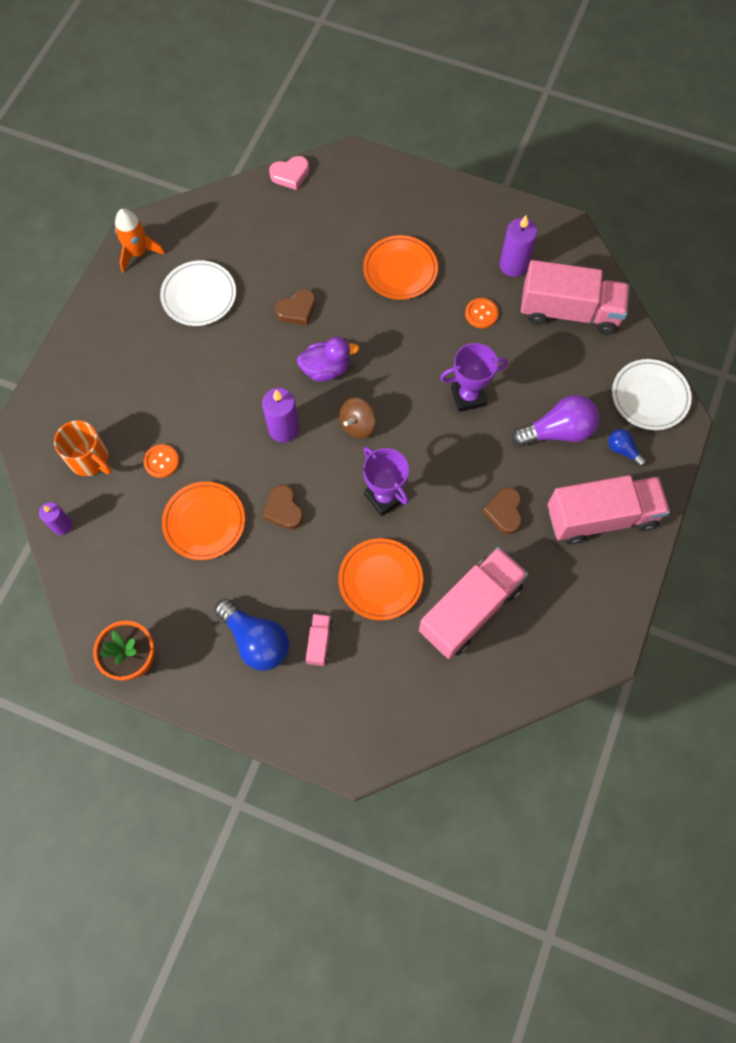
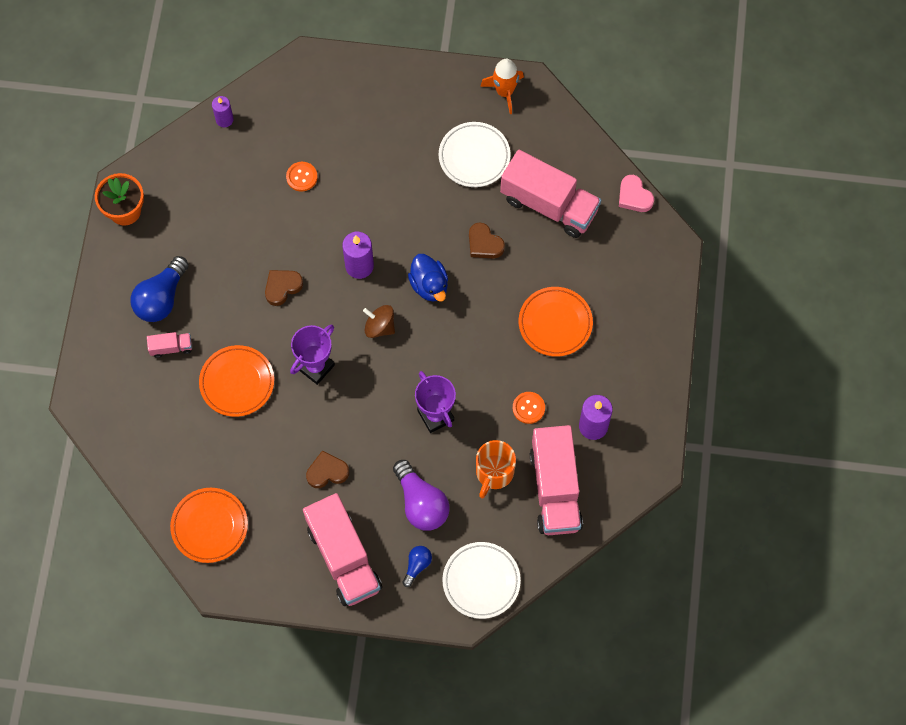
camera: 75 degrees right, 0 degrees up
(90, 459) = (289, 121): orange mug -> orange mug (494, 473)
(204, 522) = (255, 228): orange plate -> orange plate (209, 526)
(326, 369) = (429, 285): purple duck -> blue duck
(470, 609) = (229, 462): pink truck -> pink truck (549, 205)

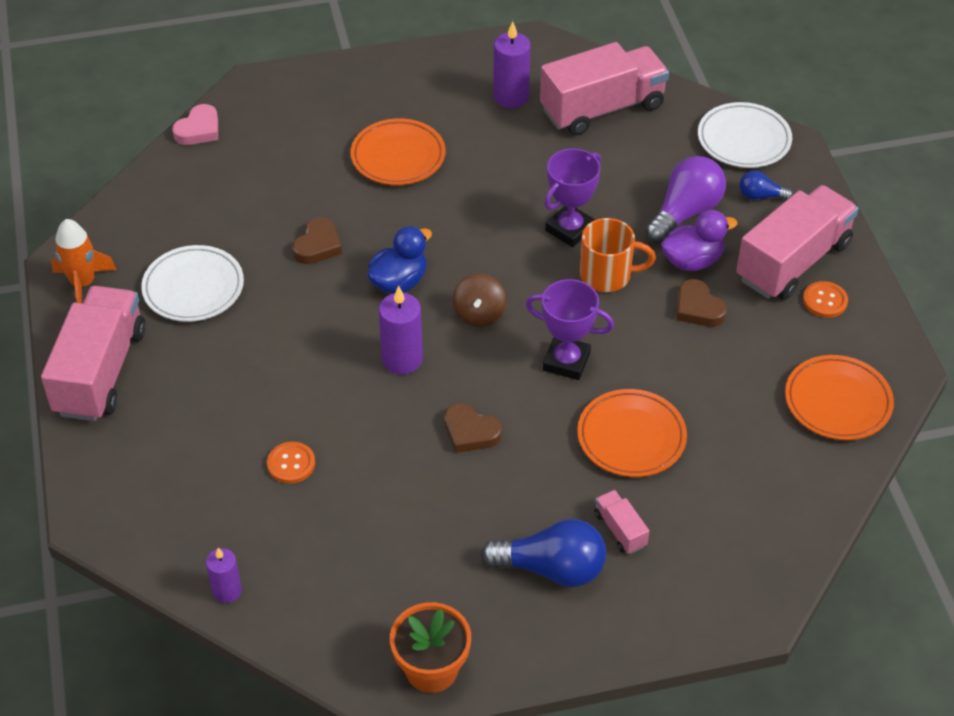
camera: 110 degrees left, 20 degrees down
(372, 487) = (692, 261): none -> purple duck
(494, 473) = (612, 161): orange mug -> orange mug (607, 275)
(528, 408) = (517, 153): orange button -> orange button (825, 301)
(549, 205) = (238, 200): pink truck -> pink truck (101, 372)

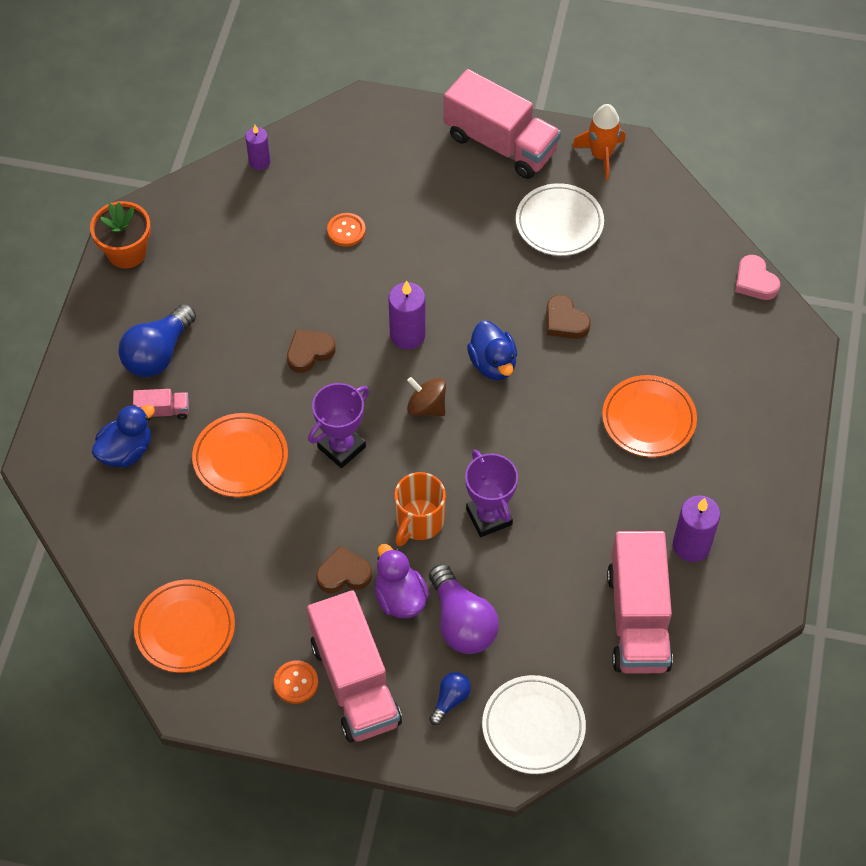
camera: 115 degrees right, 10 degrees up
(688, 540) = (126, 451): none -> blue duck
(692, 261) = (400, 598): purple duck -> purple duck turned 150 degrees clockwise

